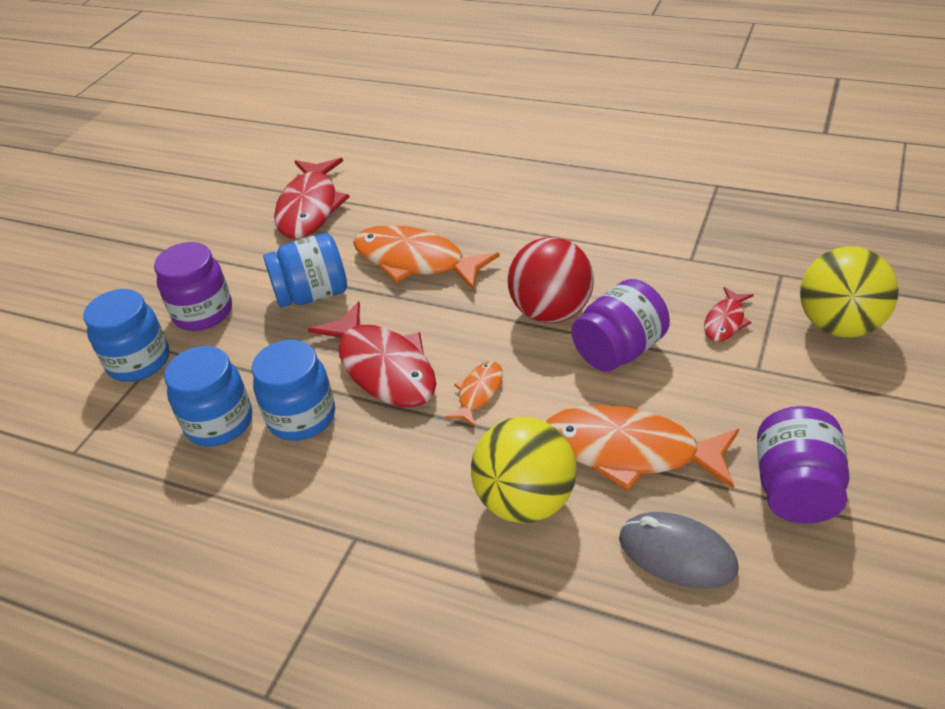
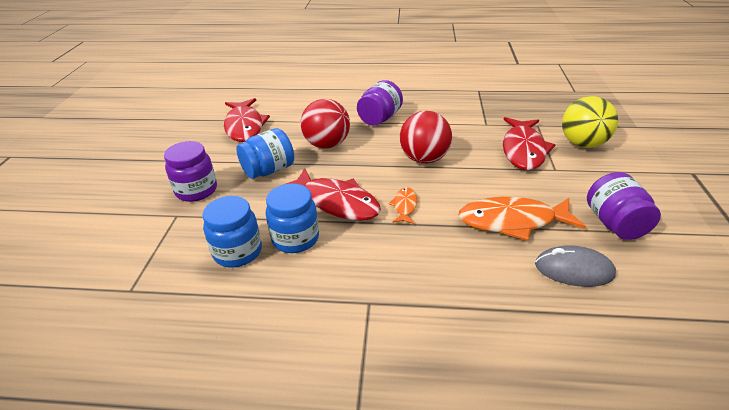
camera: 20 degrees left, 5 degrees down
(139, 362) = (160, 225): blue jar -> none
(415, 261) = (327, 145): orange fish -> red ball
(525, 501) = (467, 259): yellow ball -> none
(619, 350) = (475, 172): purple jar -> purple jar (380, 118)
(725, 321) = (523, 150): red fish -> red fish, size x2.06

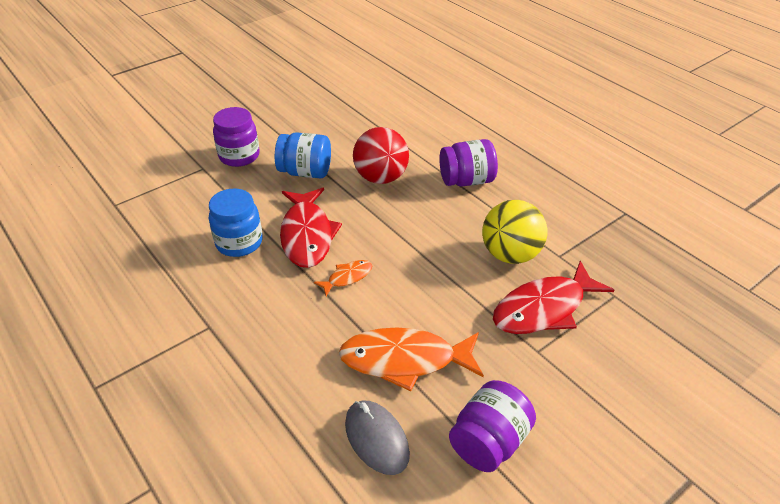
camera: 45 degrees right, 5 degrees up
(238, 252) = (195, 224): blue jar -> none
(244, 126) = (348, 117): red fish -> none
(424, 159) = (435, 248): red ball -> none
(512, 221) = (404, 360): orange fish -> orange fish turned 45 degrees counterclockwise
(582, 144) = (623, 351): yellow ball -> yellow ball (510, 254)

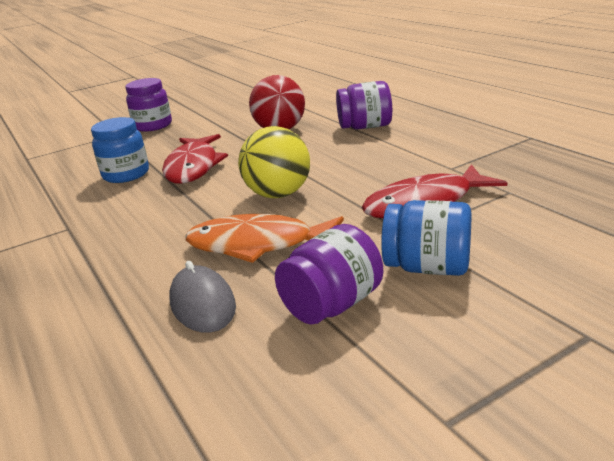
camera: 10 degrees right, 15 degrees down
(305, 172) = (209, 131): blue jar -> blue jar (428, 267)
(347, 277) = (221, 191): orange fish -> none
(510, 254) = (397, 169): yellow ball -> yellow ball (278, 194)

